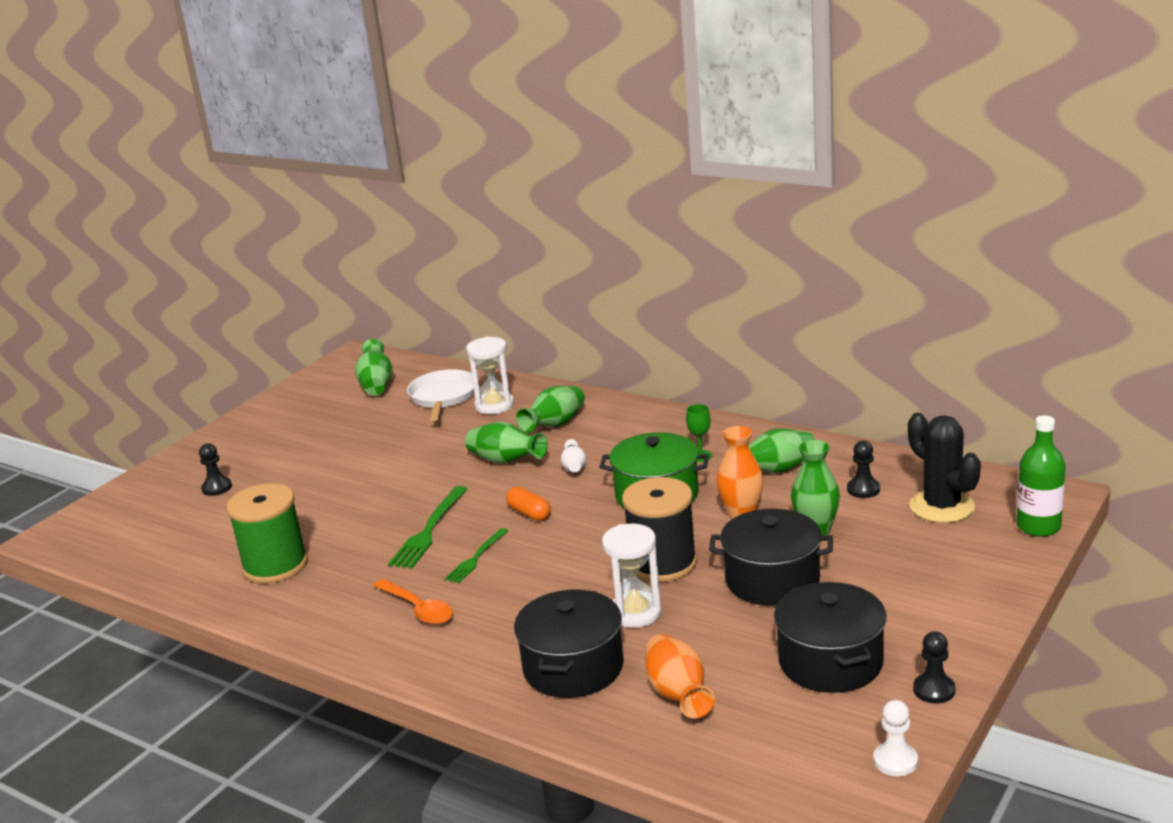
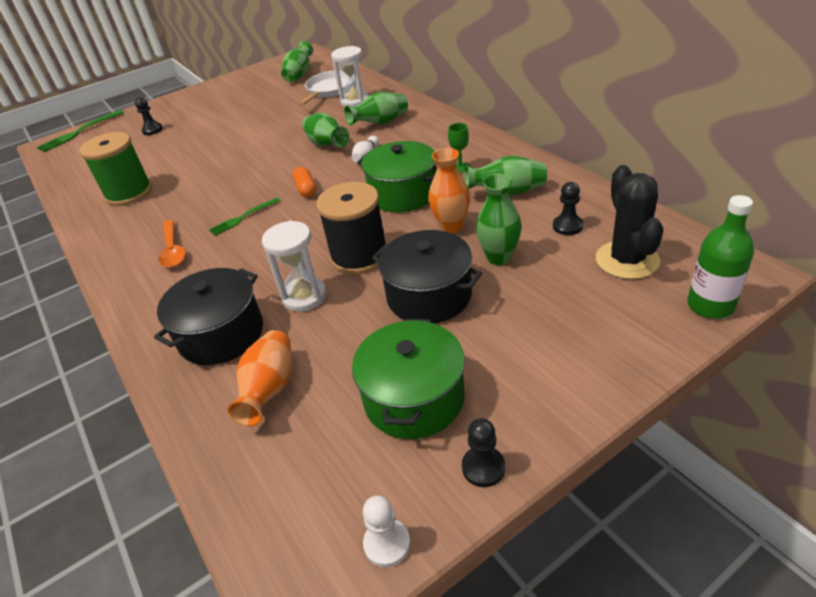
camera: 25 degrees right, 15 degrees up
(429, 530) = (234, 188): green fork -> green fork (79, 132)
(830, 661) = (414, 398): black pot -> green pot

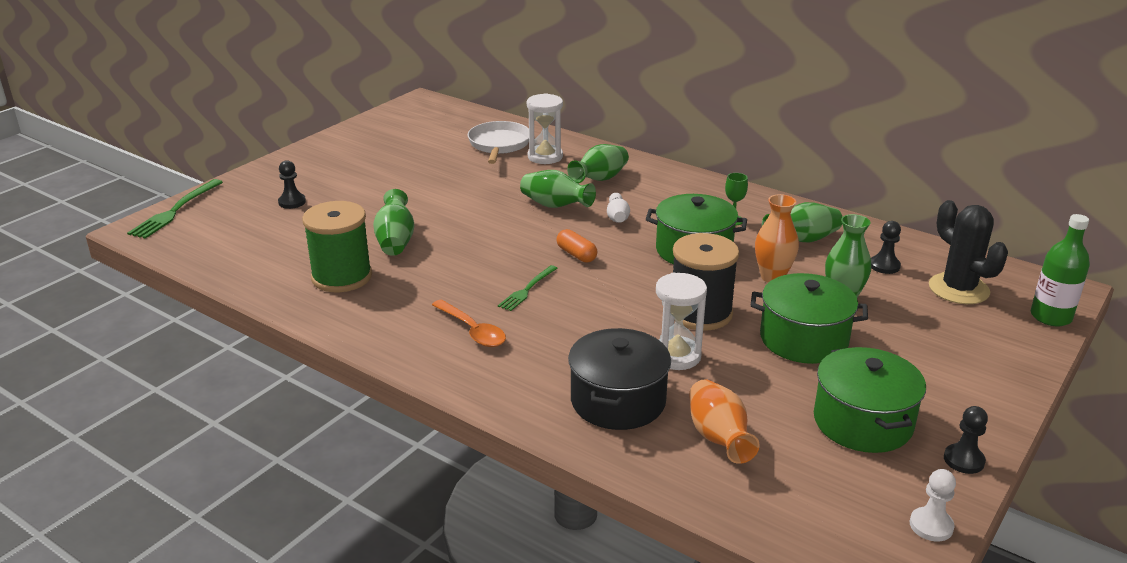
camera: 25 degrees left, 10 degrees down
(299, 75) = (439, 128): green vase -> green vase (395, 241)
(429, 296) = (803, 339): black pot -> green pot

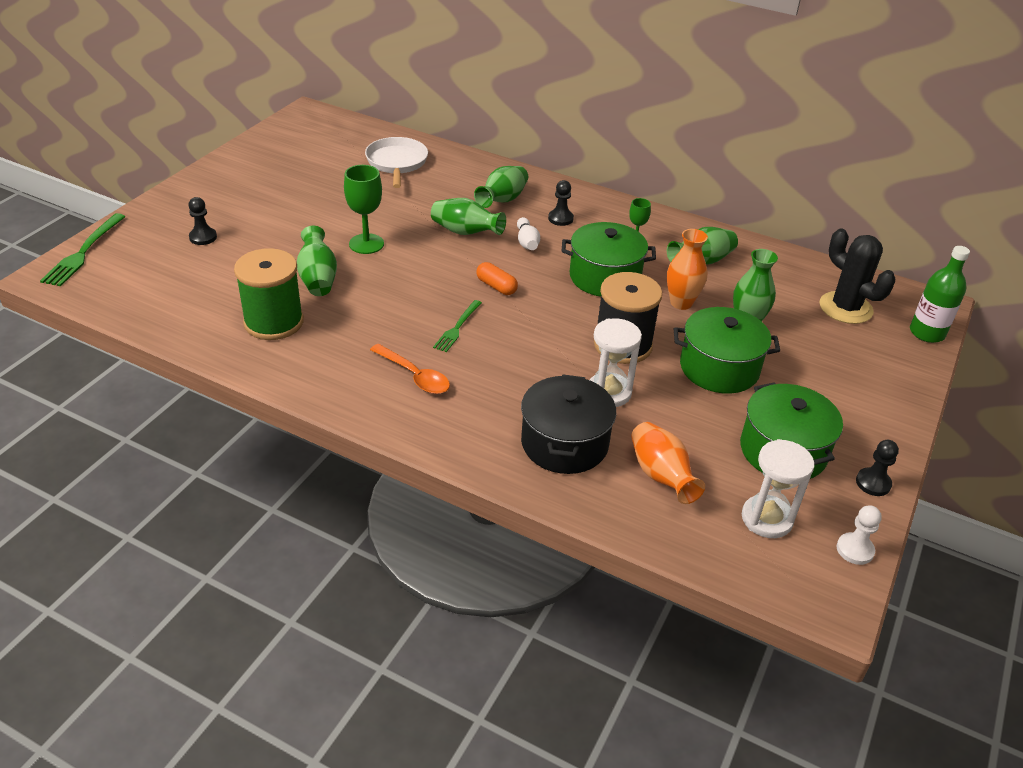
camera: 10 degrees left, 10 degrees up
(451, 213) = (366, 244): none -> green goblet
(545, 157) = (445, 176): white hourglass -> white hourglass (766, 519)
(884, 266) = (778, 286): black pawn -> black pawn (560, 218)

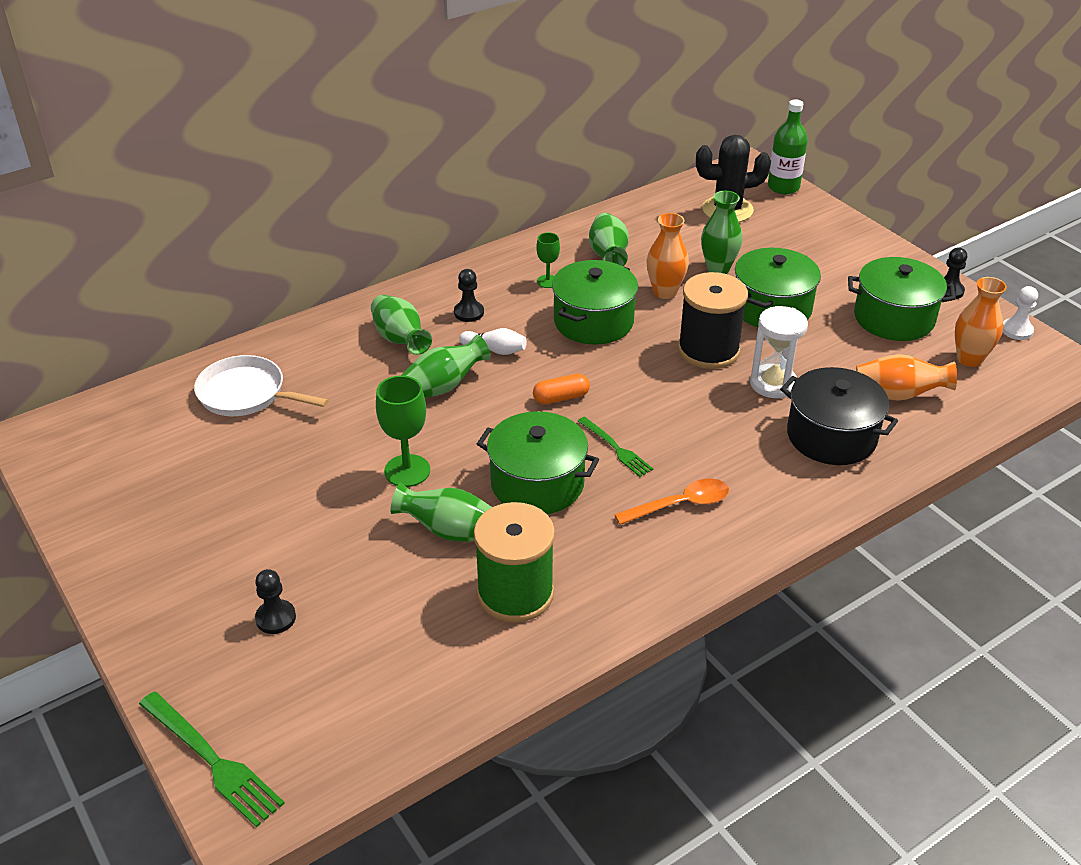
camera: 60 degrees left, 0 degrees up
(391, 301) = (537, 483): none -> green pot
(766, 519) = (969, 359): white hourglass -> orange vase

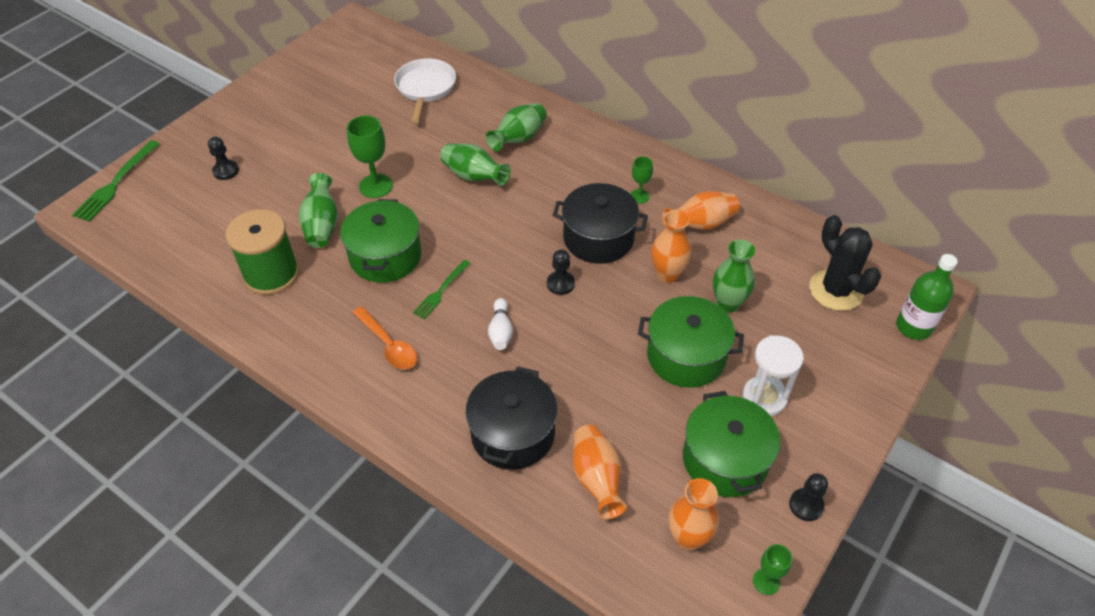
camera: 70 degrees right, 10 degrees up
(469, 312) = (571, 164): black pawn -> black pawn (560, 284)
(495, 350) = (531, 191): white bowling pin -> white bowling pin (501, 331)
(561, 398) = (489, 244): orange capsule -> none
(593, 321) = (598, 238): green pot -> black pot
(608, 256) = (700, 224): green vase -> orange vase
(708, 350) = (596, 322): black spool -> none
(773, 384) = (569, 377): white hourglass -> white hourglass (764, 398)
(1016, 330) = (766, 581): white pawn -> green goblet

